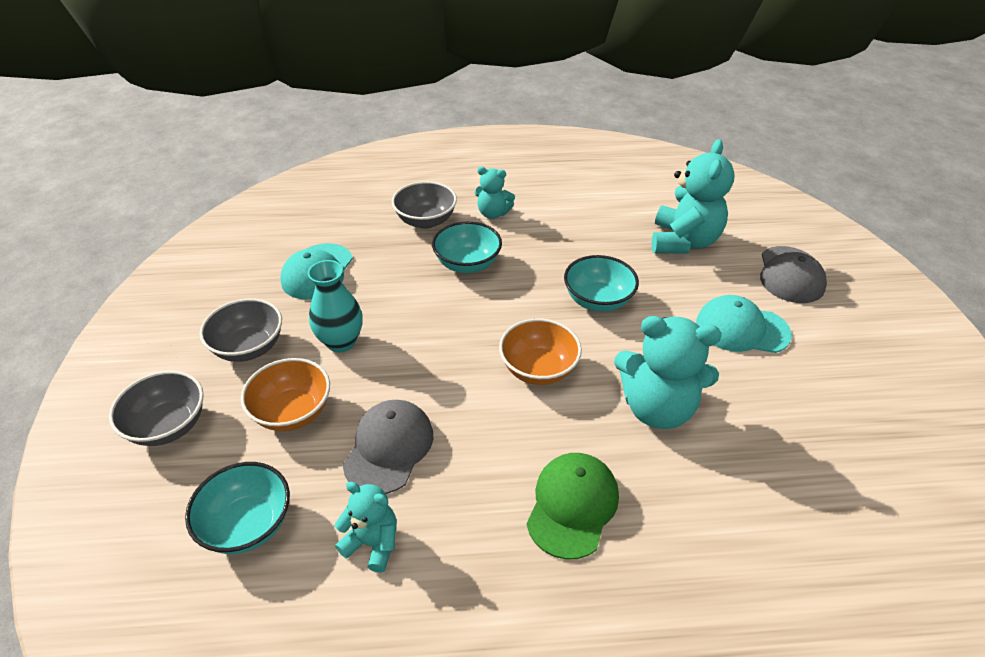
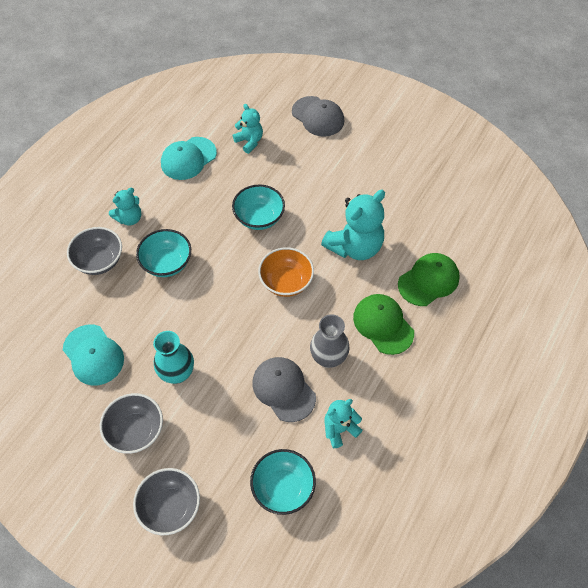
camera: 55 degrees left, 15 degrees up
(293, 412) = (216, 428): orange bowl -> none
(470, 470) = (328, 358): none -> grey vase
(683, 242) = (249, 141): turquoise teddy bear -> turquoise teddy bear, size x0.56
(695, 524) = (428, 281): none -> green cap
(742, 329) = (335, 169): turquoise cap -> turquoise cap (188, 158)

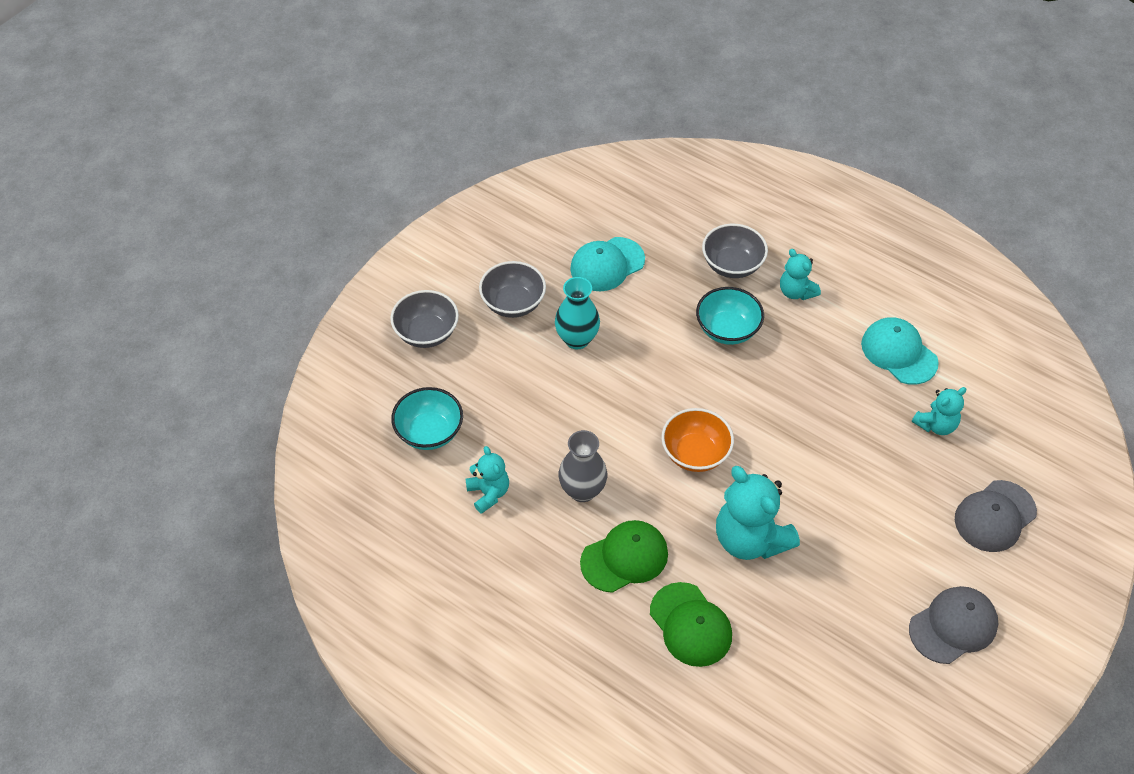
camera: 95 degrees right, 5 degrees down
(259, 218) = (798, 429): turquoise bowl -> none
(283, 389) = (545, 440): grey cap -> grey cap (953, 626)

